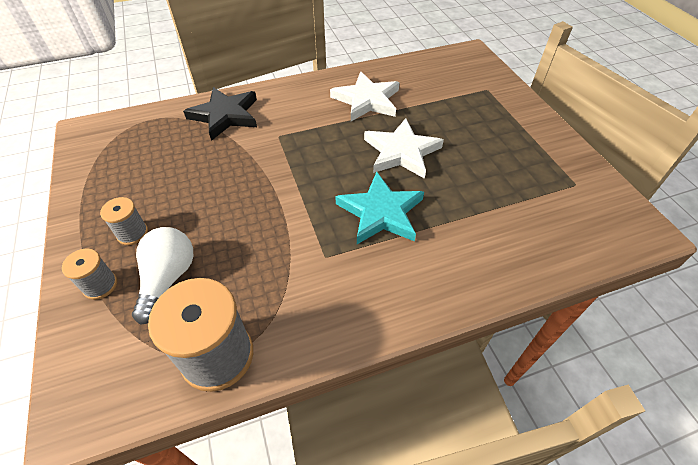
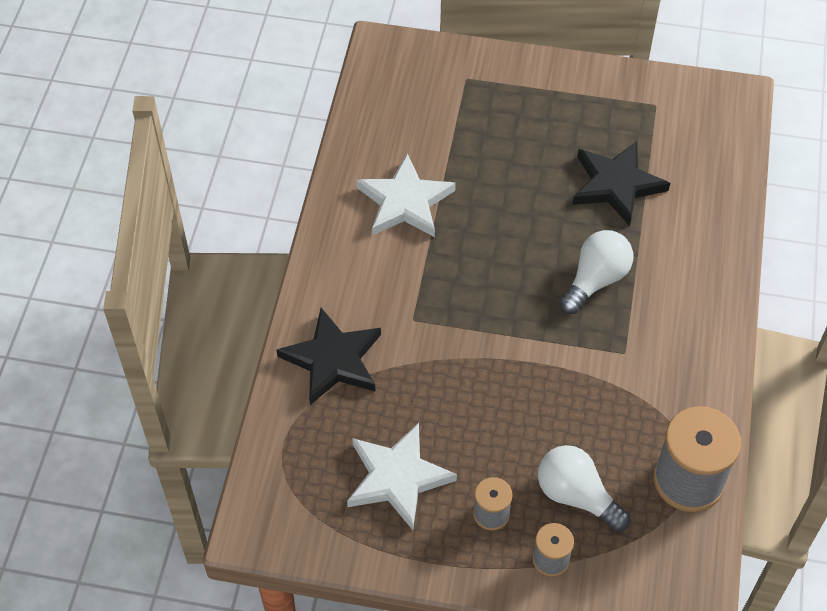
camera: 60 degrees left, 5 degrees up
(380, 212) = (595, 280): turquoise star -> white light bulb
(401, 152) = (519, 216): white star -> white star (397, 477)
(478, 190) = (616, 185): none -> black star

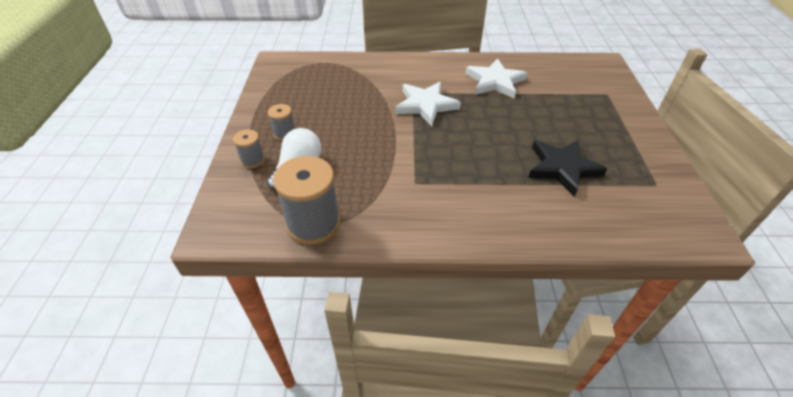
camera: 80 degrees right, 10 degrees down
(333, 360) = (378, 70): black star -> none
(397, 477) = (307, 98): white star -> white star (426, 105)
(595, 280) = (471, 164): white light bulb -> none

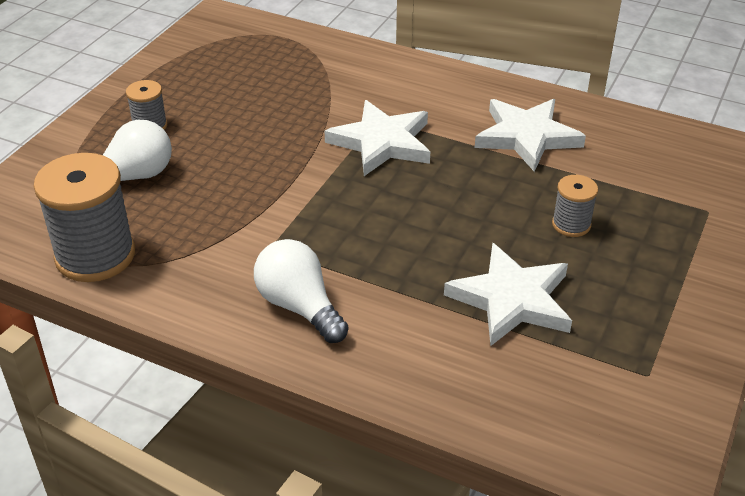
camera: 25 degrees right, 5 degrees down
(252, 160) = (83, 150): grey spool -> grey spool (571, 224)
(460, 211) = (299, 306): none -> white light bulb
(562, 168) = (512, 299): black star -> white star

